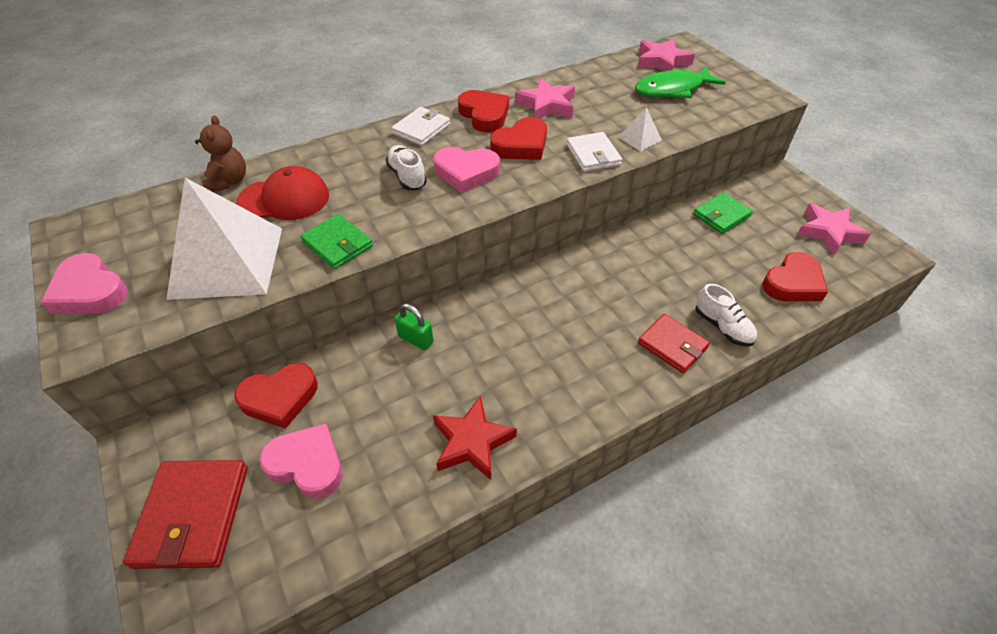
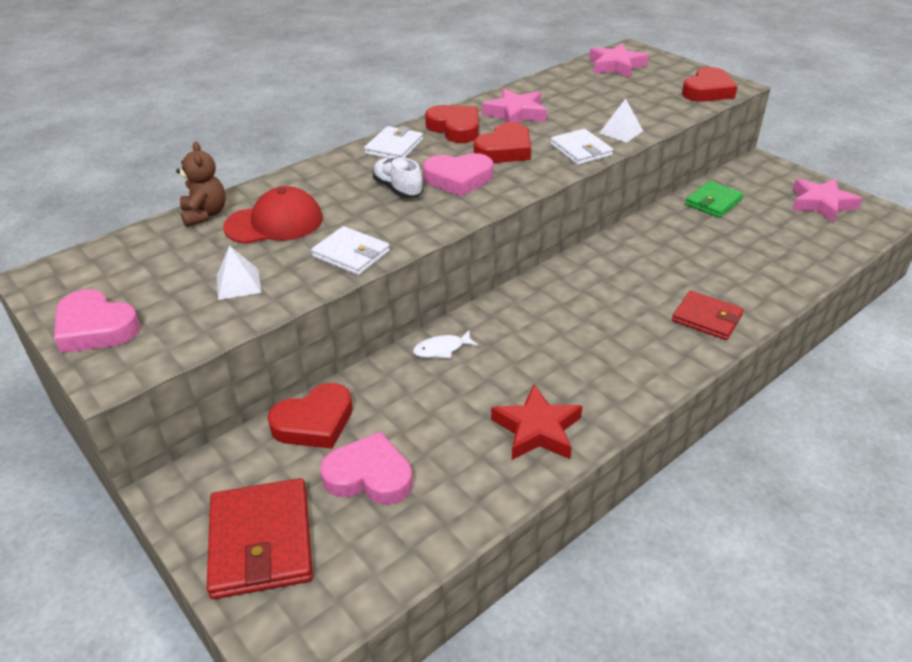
camera: 10 degrees left, 10 degrees down
(227, 262) = (238, 284): white pyramid -> white pyramid, size x0.41
(337, 244) = (351, 254): green wallet -> white wallet
(416, 339) = (442, 349): green padlock -> white fish
(672, 89) = (636, 88): green fish -> none
(722, 327) = (749, 296): white shoe -> none
(793, 283) = (803, 251): red heart -> red heart (708, 91)

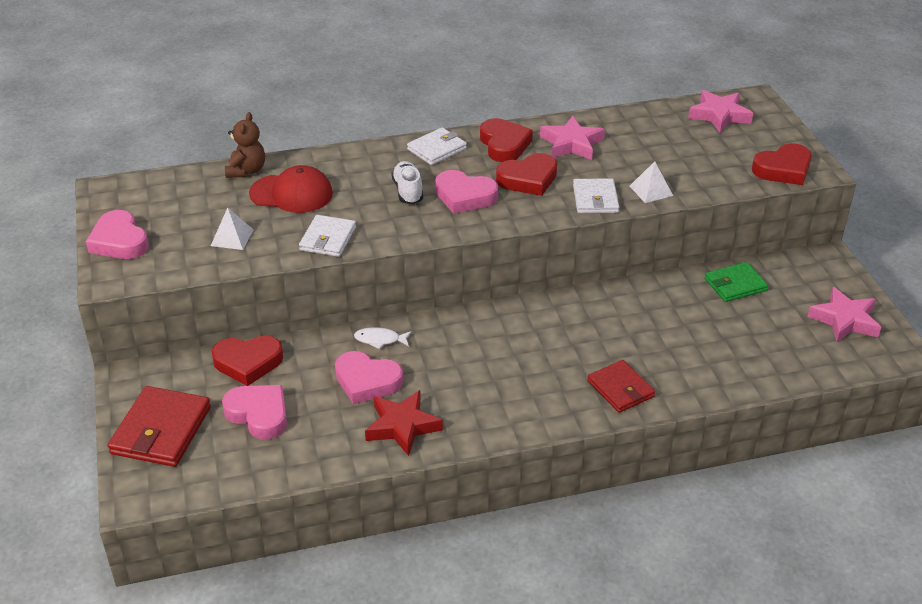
camera: 25 degrees right, 0 degrees up
(351, 254) = (328, 239): white wallet -> white wallet turned 45 degrees clockwise
(462, 396) = (367, 381): none -> pink heart

